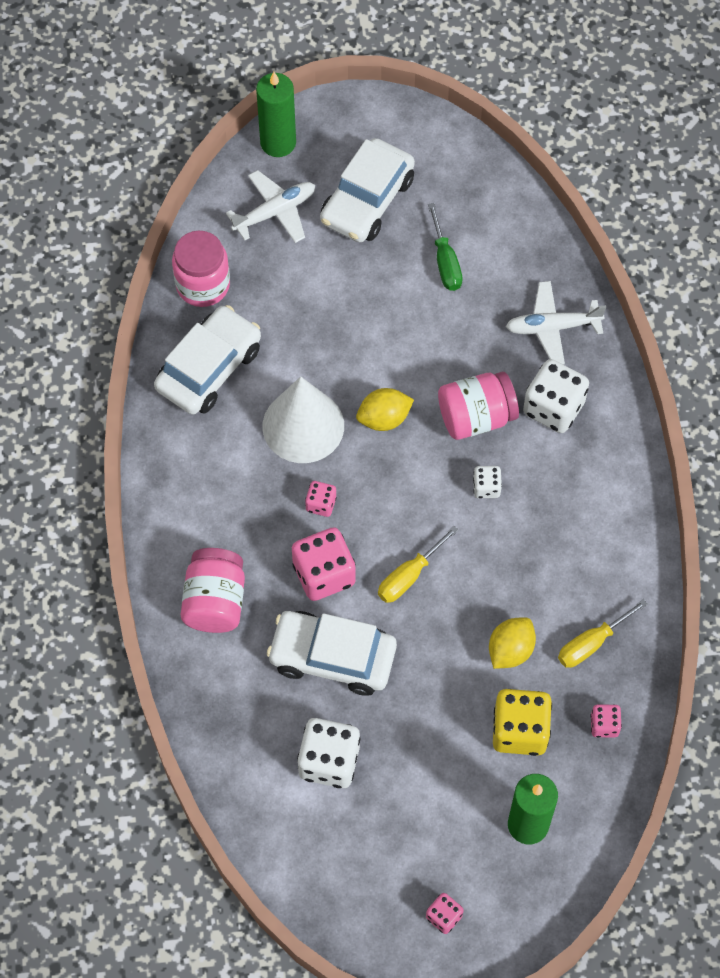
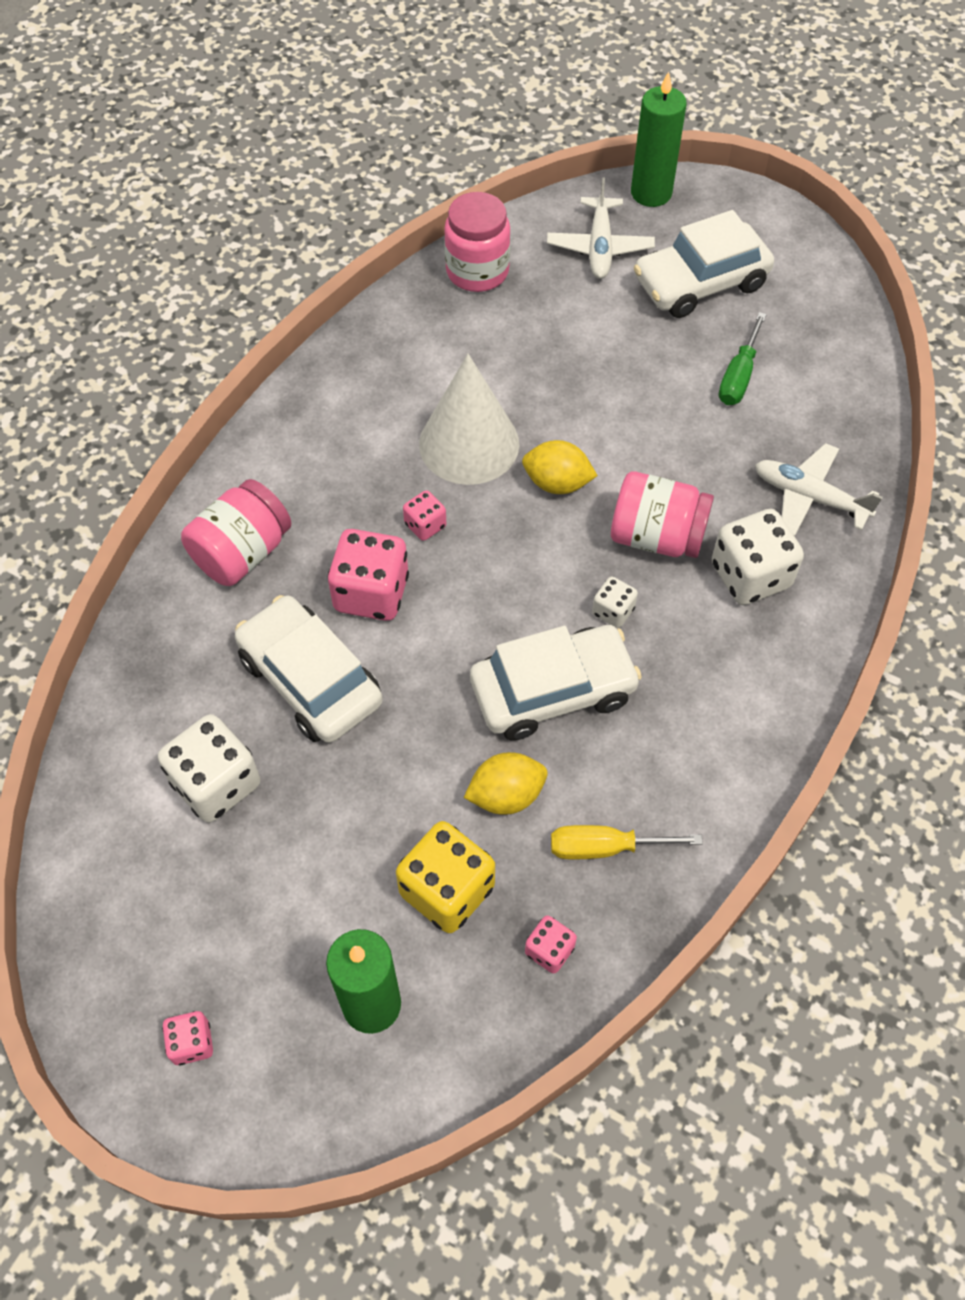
camera: 35 degrees right, 5 degrees down
(209, 368) = (421, 343): white car -> white car (553, 691)
(275, 212) = (599, 247): white plane -> white plane turned 90 degrees clockwise
(409, 576) = (458, 649): yellow screwdriver -> none

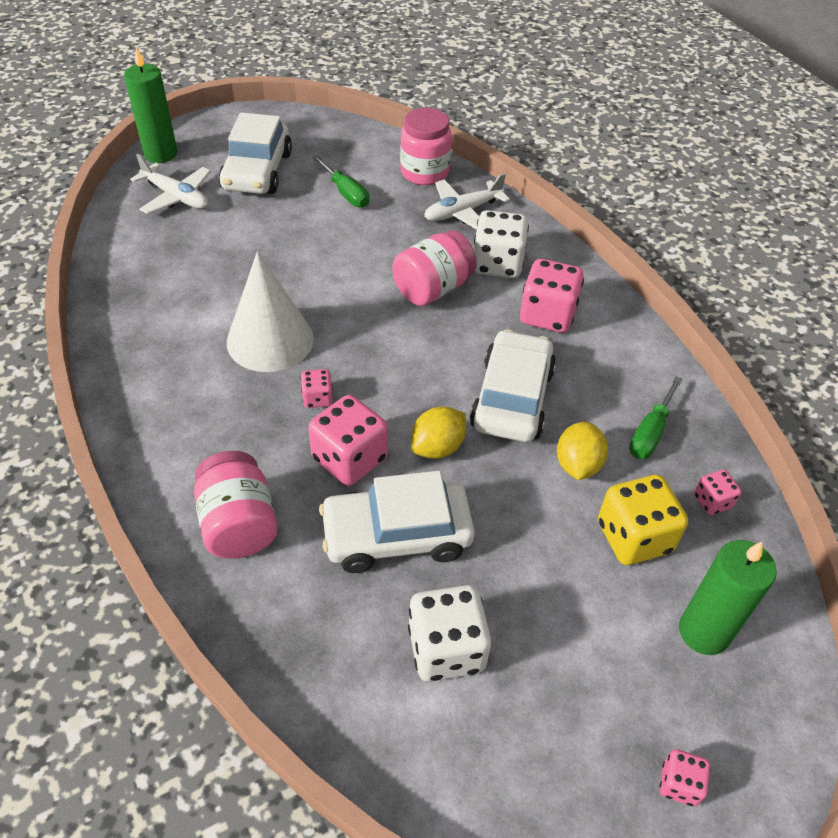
camera: 60 degrees left, 10 degrees down
(477, 271) = (125, 261): pink jar -> pink jar (424, 172)
(557, 483) = (347, 313): yellow lemon -> yellow lemon (437, 447)
(605, 847) = (650, 432): yellow screwdriver -> green screwdriver
(613, 611) = (473, 337): white dice -> none
(707, 664) = (547, 315): none -> pink dice

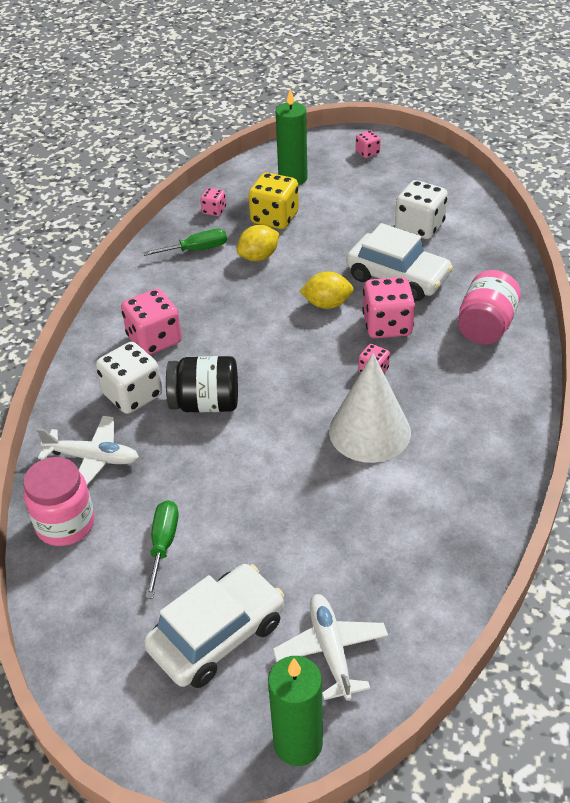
camera: 135 degrees left, 5 degrees down
(433, 288) = (205, 403): pink jar -> black jar
(512, 398) = (249, 305): white car -> none

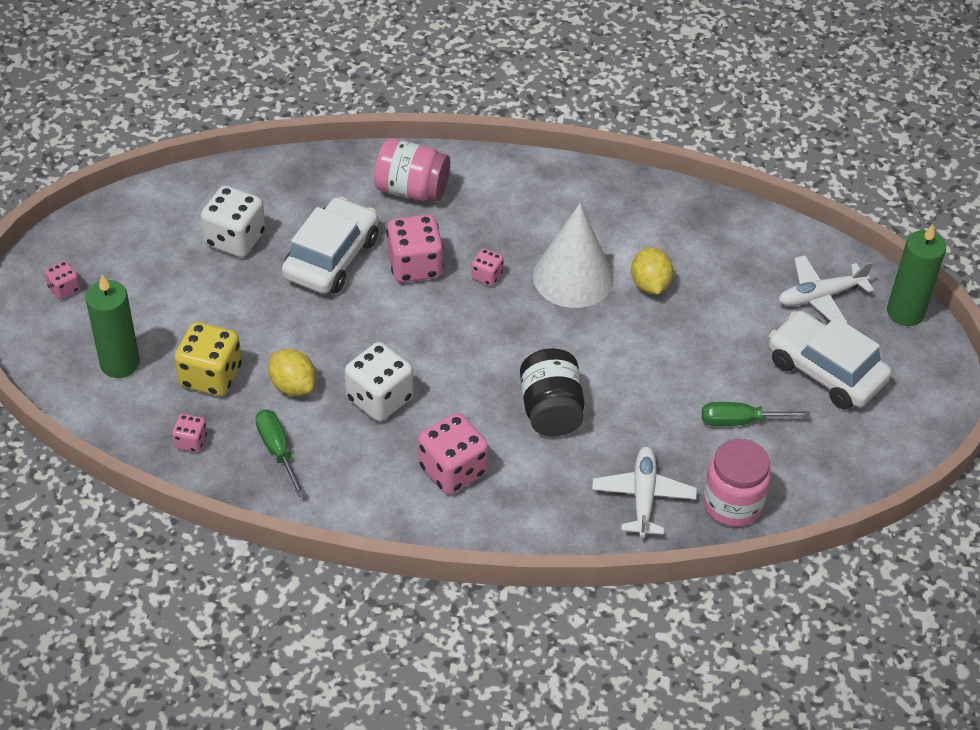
camera: 100 degrees left, 5 degrees up
(133, 395) = (546, 476): white dice -> white dice (379, 398)
(327, 304) = (381, 317): yellow lemon -> yellow lemon (650, 284)

